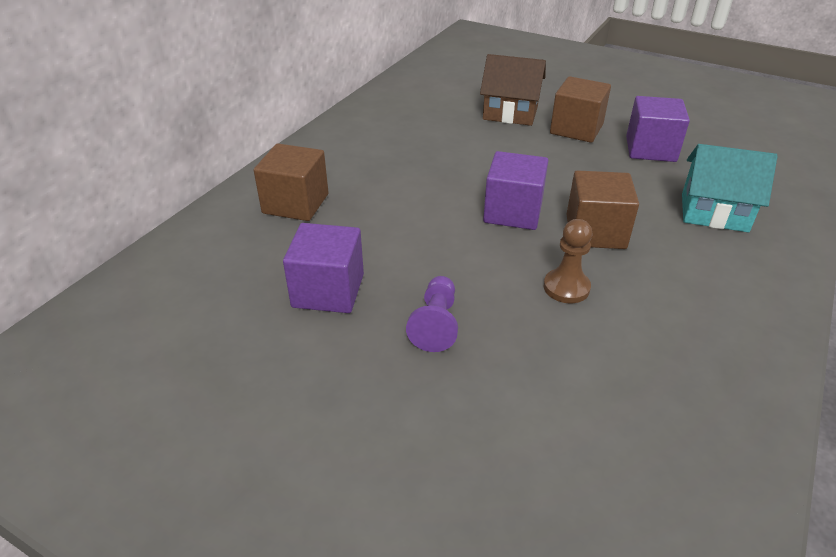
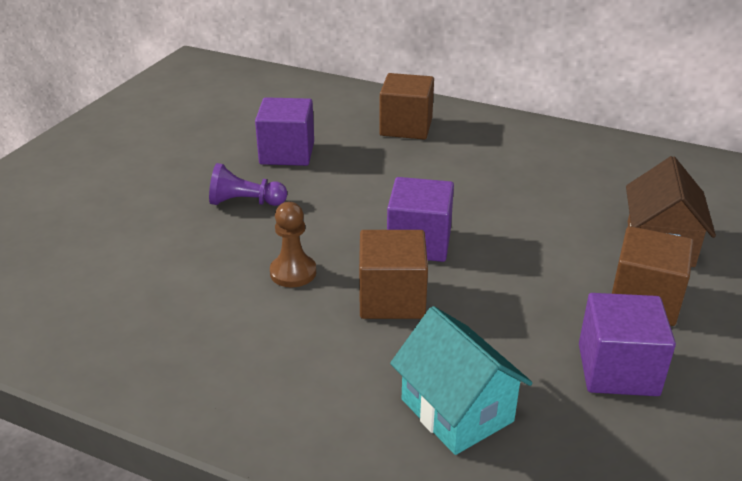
camera: 85 degrees right, 5 degrees down
(714, 212) = (457, 410): turquoise house -> turquoise house turned 45 degrees counterclockwise

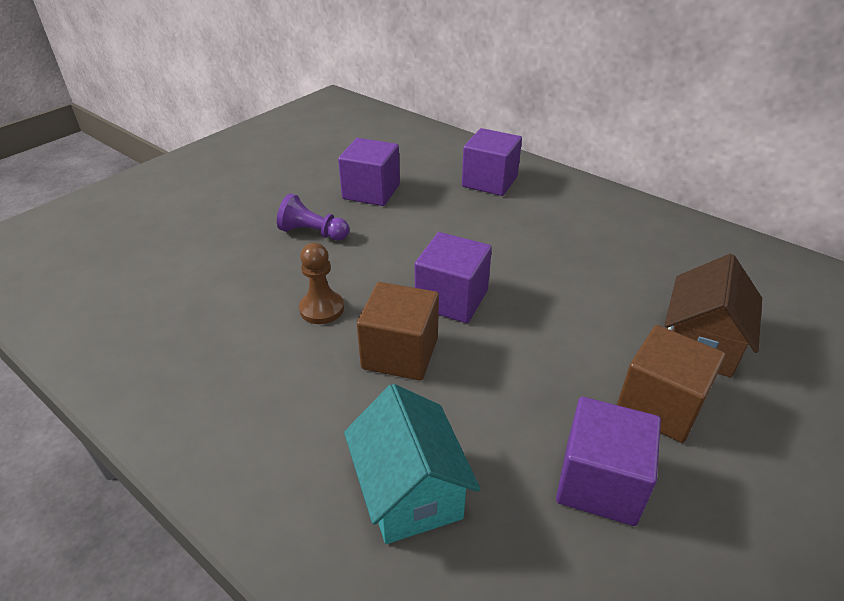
camera: 15 degrees right, 5 degrees up
(406, 127) = (489, 181): brown cube -> purple cube

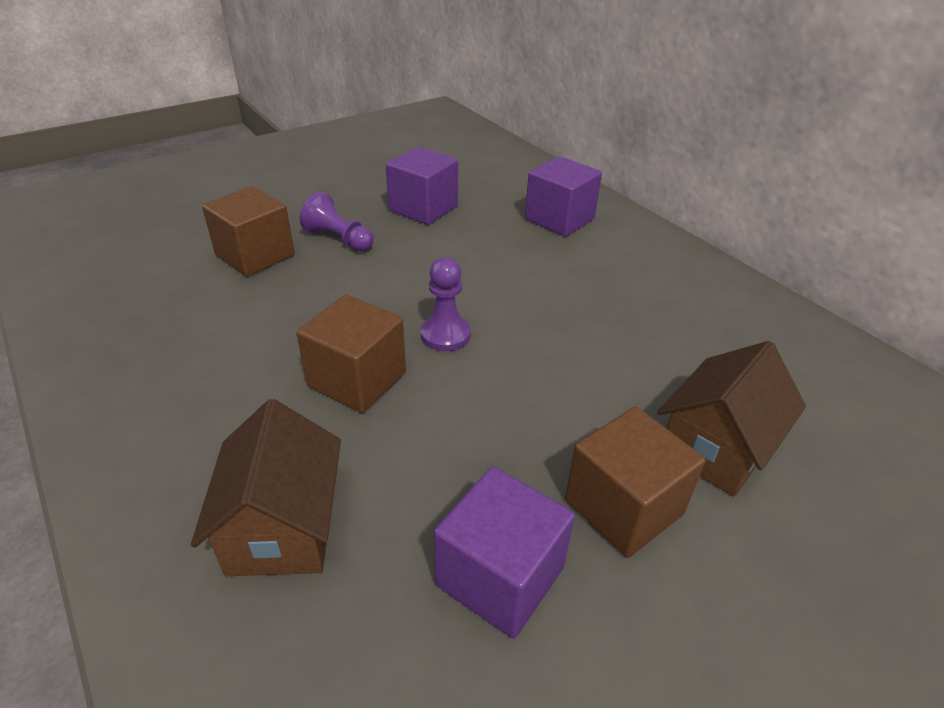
camera: 15 degrees right, 0 degrees up
(245, 262) = (255, 255): none -> brown cube
(322, 309) = (303, 317): brown pawn -> none
(410, 491) = (282, 527): turquoise house -> brown house
(452, 299) = (445, 335): purple cube -> purple pawn

